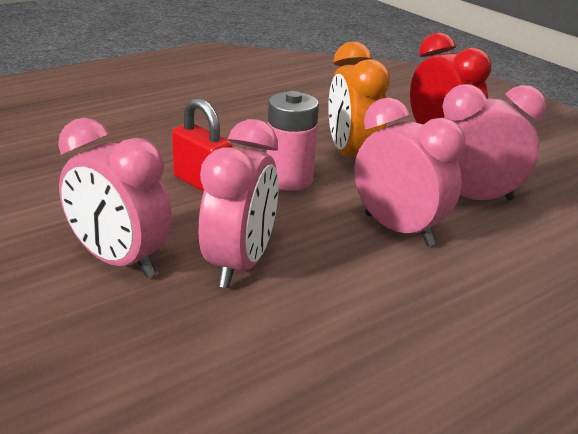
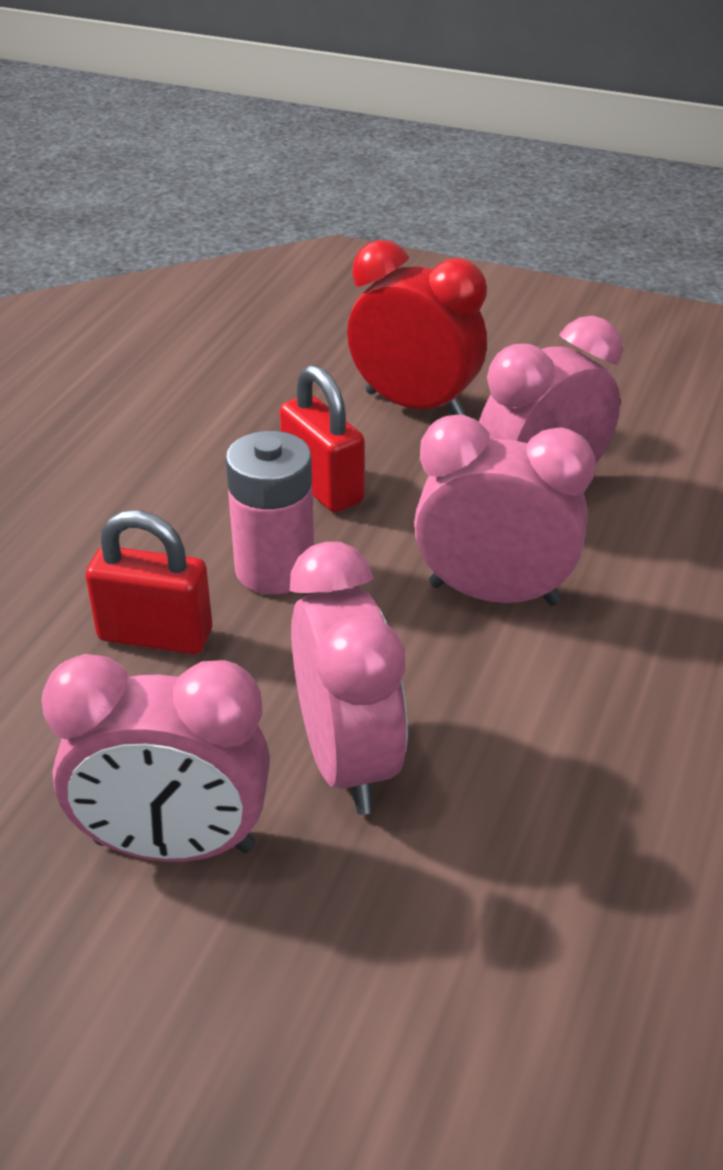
camera: 30 degrees left, 10 degrees up
(351, 157) = (322, 486): orange clock -> red padlock

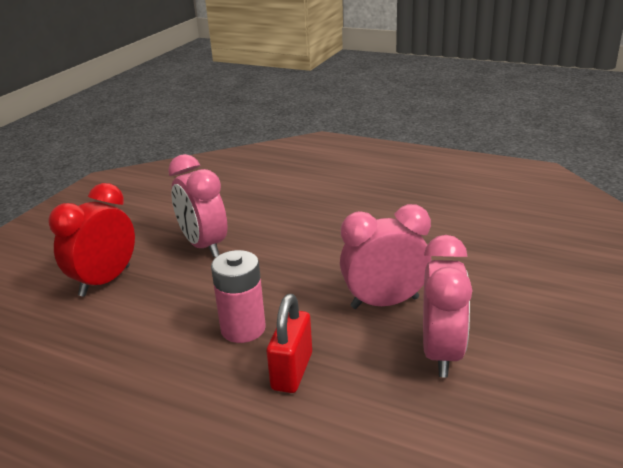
camera: 85 degrees left, 10 degrees down
(322, 486) = (171, 313): red padlock -> none
(494, 594) = (276, 261): pink clock -> none

